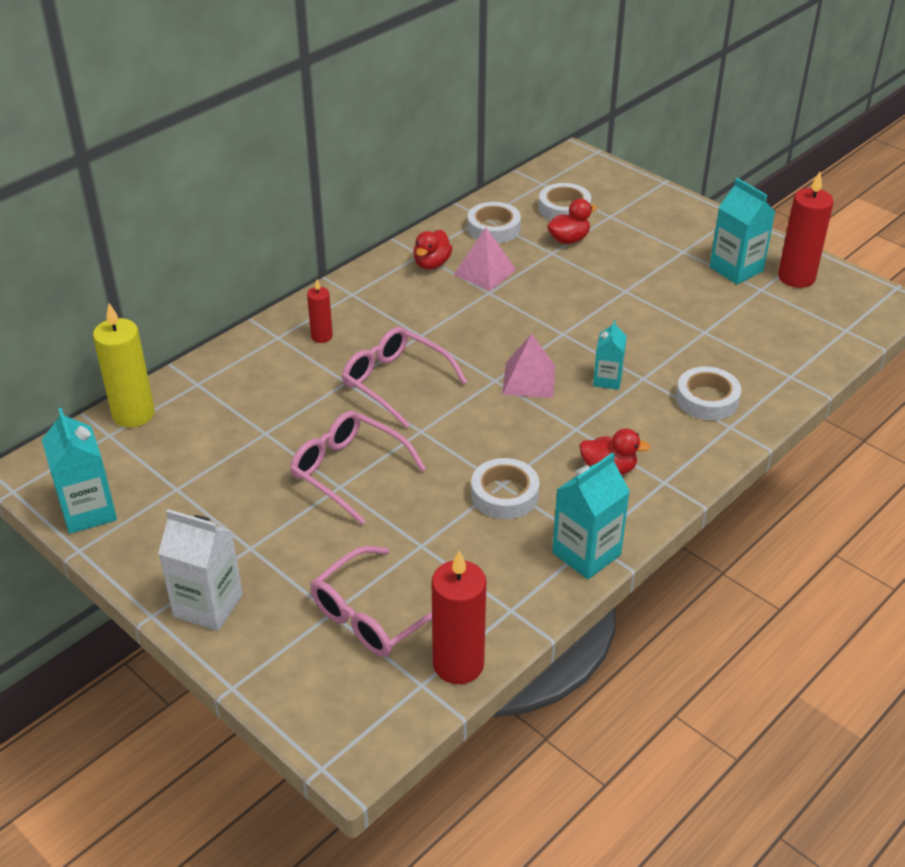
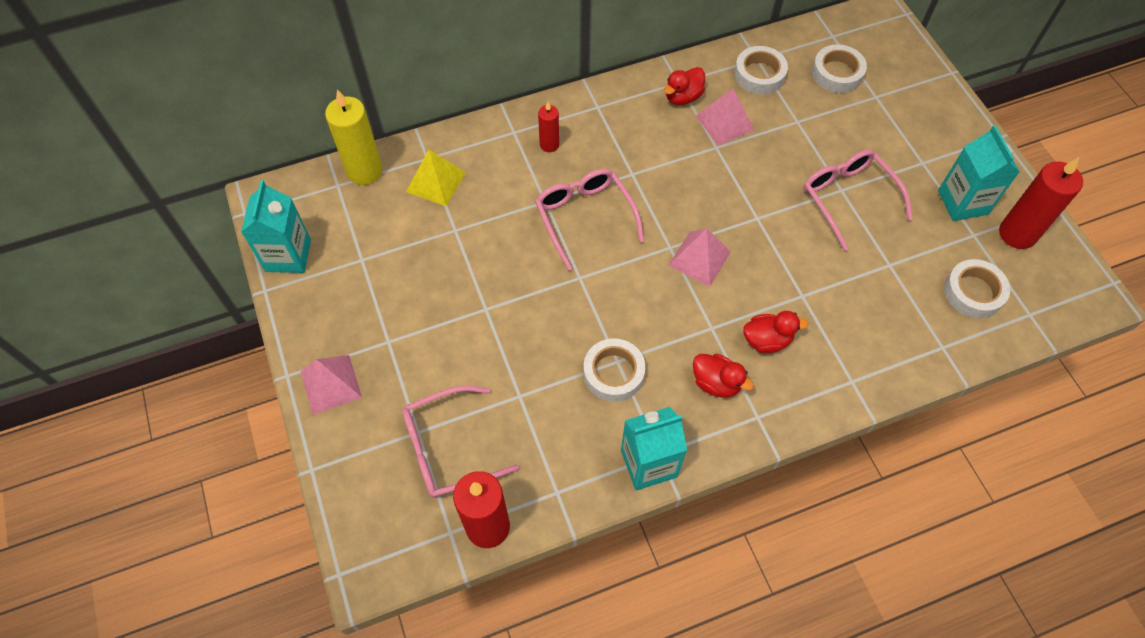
camera: 25 degrees right, 20 degrees up
(208, 605) = (331, 384): white carton -> pink pyramid
(219, 400) = (436, 182): none -> yellow pyramid
(348, 471) = (500, 296): pink glasses -> pink glasses (848, 199)
(568, 239) = (821, 111): red duck -> red duck (767, 340)
(607, 380) = (769, 285): turquoise carton -> none
(707, 399) = (848, 342): white tape -> white tape (973, 292)

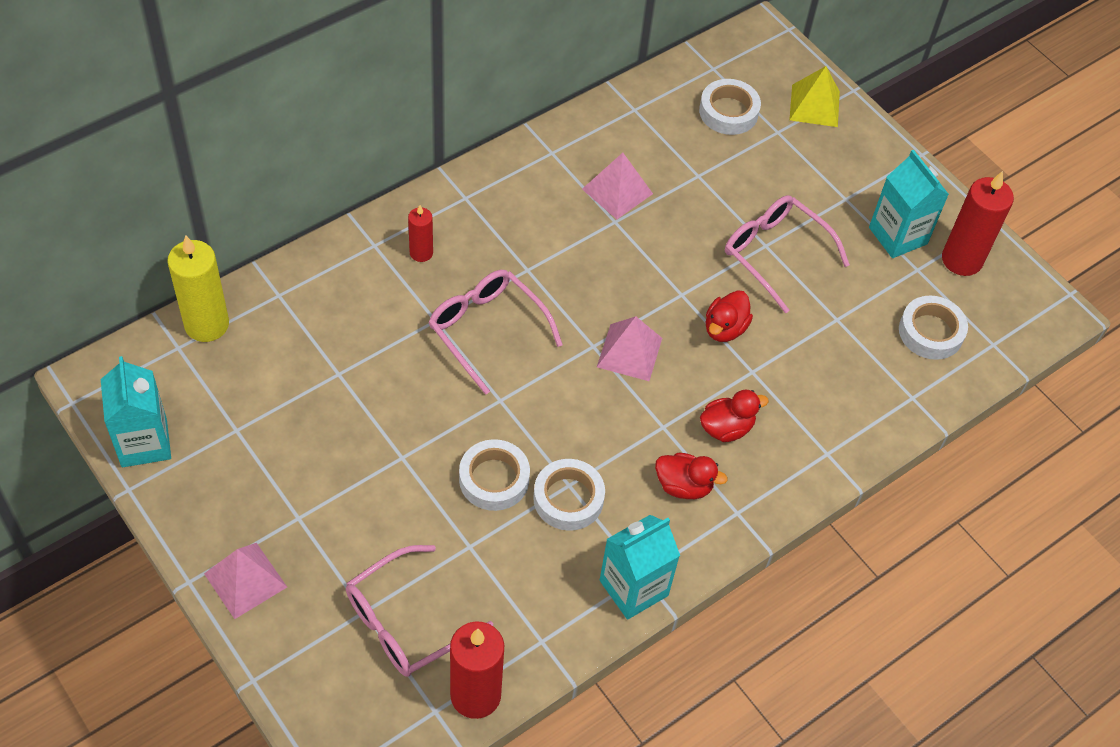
camera: 20 degrees left, 5 degrees down
(436, 182) = (298, 321): yellow pyramid -> yellow pyramid (814, 105)
(683, 97) = (561, 169): red duck -> red duck (725, 328)
(759, 75) = (642, 128): white tape -> white tape (494, 479)

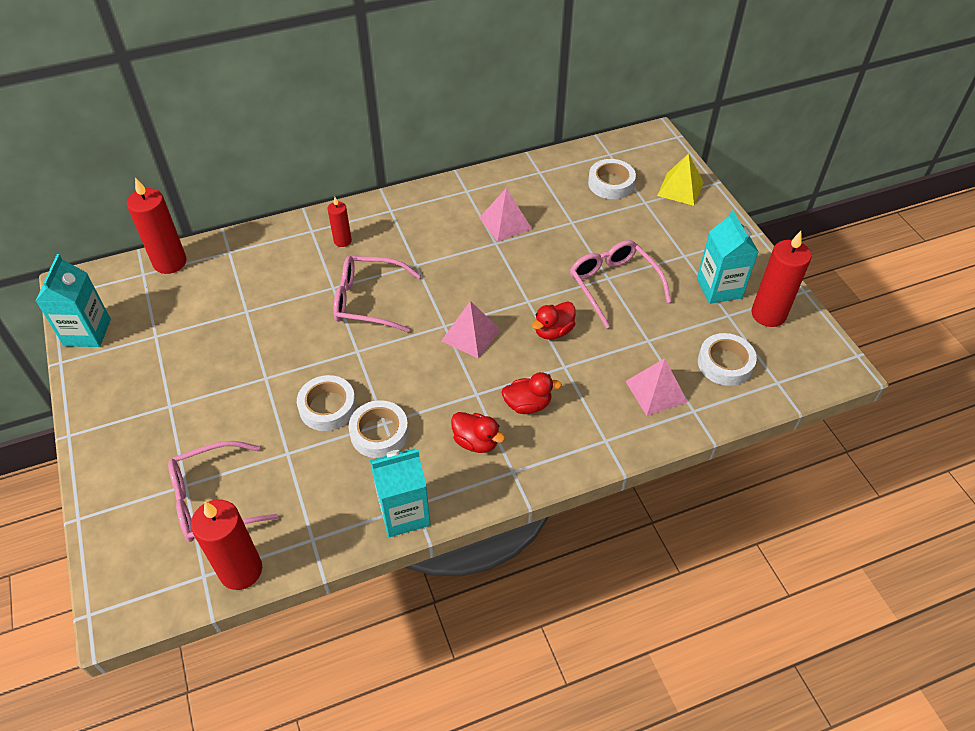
camera: 20 degrees right, 5 degrees down
(206, 324) = (170, 262): yellow candle -> red candle
(245, 580) = (109, 443): pink pyramid -> pink pyramid (656, 391)
(487, 330) = (368, 301): pink glasses -> pink glasses turned 60 degrees counterclockwise

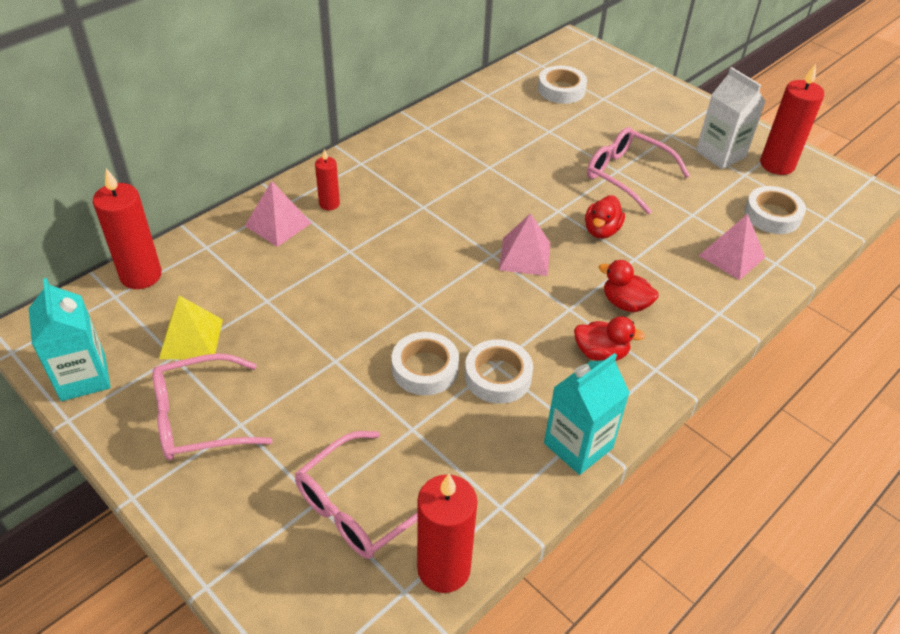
camera: 25 degrees left, 5 degrees down
(368, 301) = (396, 253): pink glasses -> pink glasses (199, 418)
(505, 223) = (486, 147): pink pyramid -> pink pyramid (278, 224)
(527, 405) = (625, 303): red duck -> red duck turned 120 degrees counterclockwise
(680, 189) = (626, 80): yellow pyramid -> yellow pyramid (191, 339)
(719, 288) = (720, 154): turquoise carton -> white carton

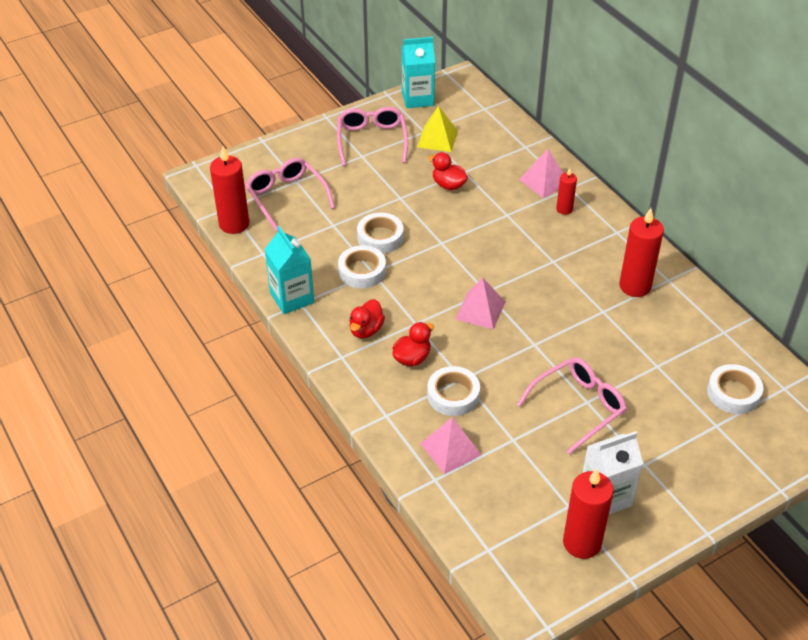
camera: 105 degrees right, 0 degrees up
(141, 275) = (501, 118): red candle -> red candle (635, 286)
(601, 231) = (502, 366): red duck -> red duck (448, 185)
(772, 215) = (500, 504): white tape -> white tape (453, 395)

